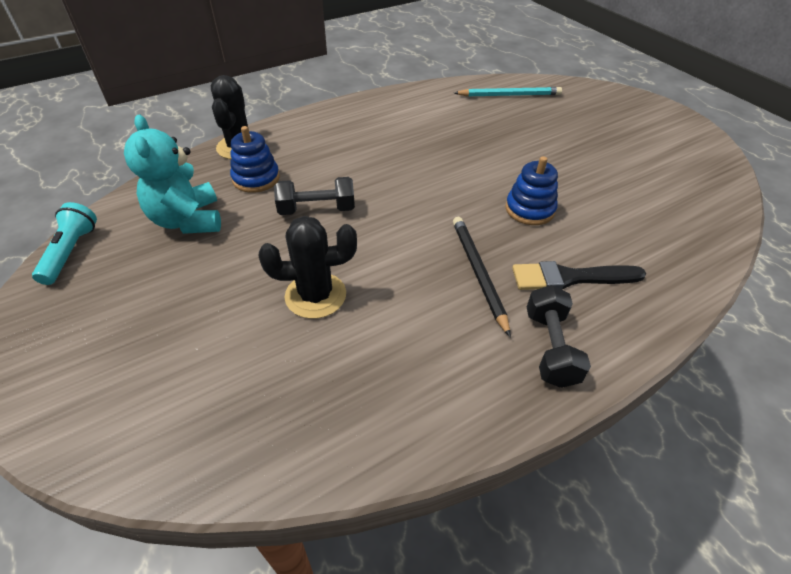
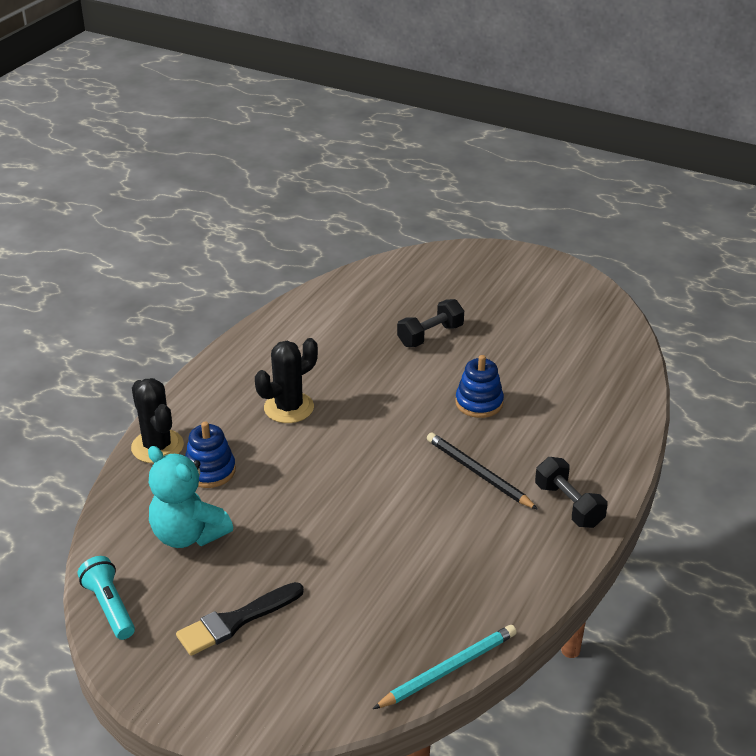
camera: 30 degrees left, 10 degrees down
(315, 295) = (367, 545): black cactus -> black cactus (289, 408)
(317, 209) = (298, 476): black dumbbell -> black dumbbell (430, 335)
(509, 95) = (375, 289): turquoise pencil -> turquoise pencil (448, 669)
(570, 278) = (548, 448): black brush -> black brush (236, 621)

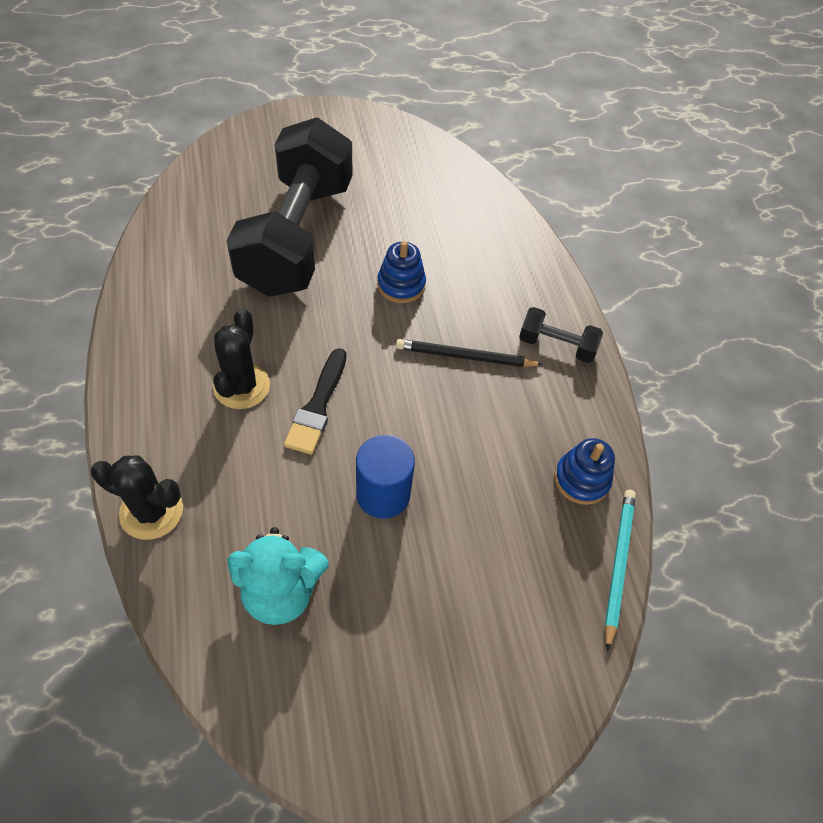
camera: 45 degrees left, 20 degrees up
(110, 607) = (283, 730): turquoise flashlight -> none
(210, 471) = (233, 504): blue stacking toy -> blue stacking toy (581, 479)
(236, 621) = (414, 651): black brush -> black brush (317, 406)
(316, 522) = (383, 494): none -> blue cylinder
(430, 335) = (297, 236): black dumbbell -> black dumbbell, size x2.49

